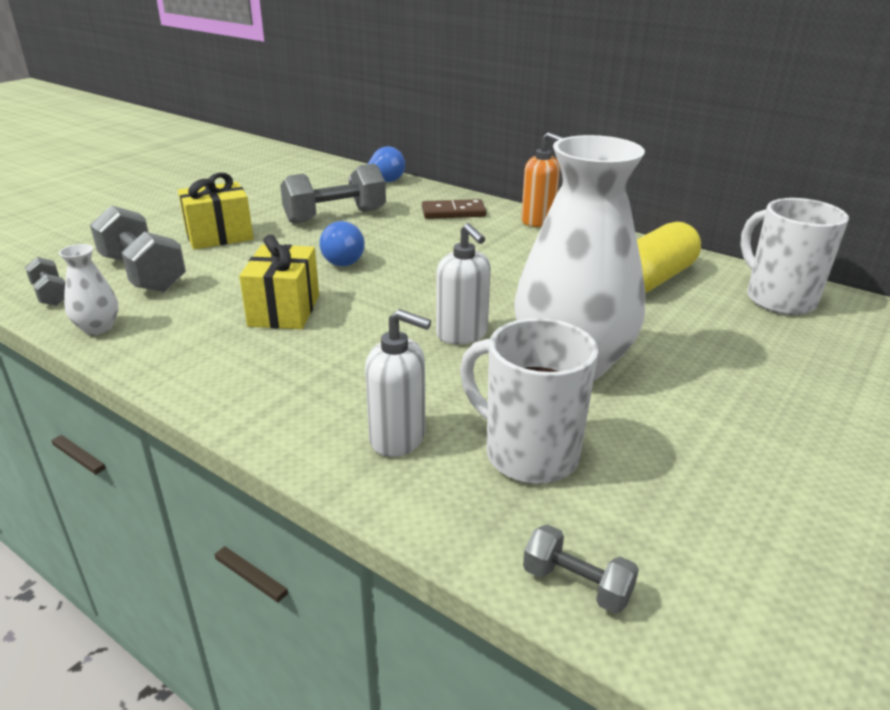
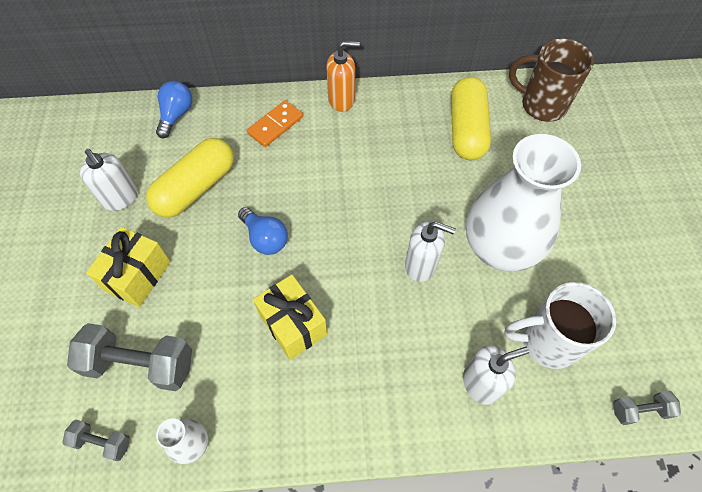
camera: 40 degrees left, 30 degrees up
(274, 201) = (121, 198): none -> white soap dispenser
(335, 216) = (196, 187): grey dumbbell -> yellow capsule
(453, 212) = (275, 125): brown domino -> orange domino
(778, 299) = (541, 105): white mug -> brown mug

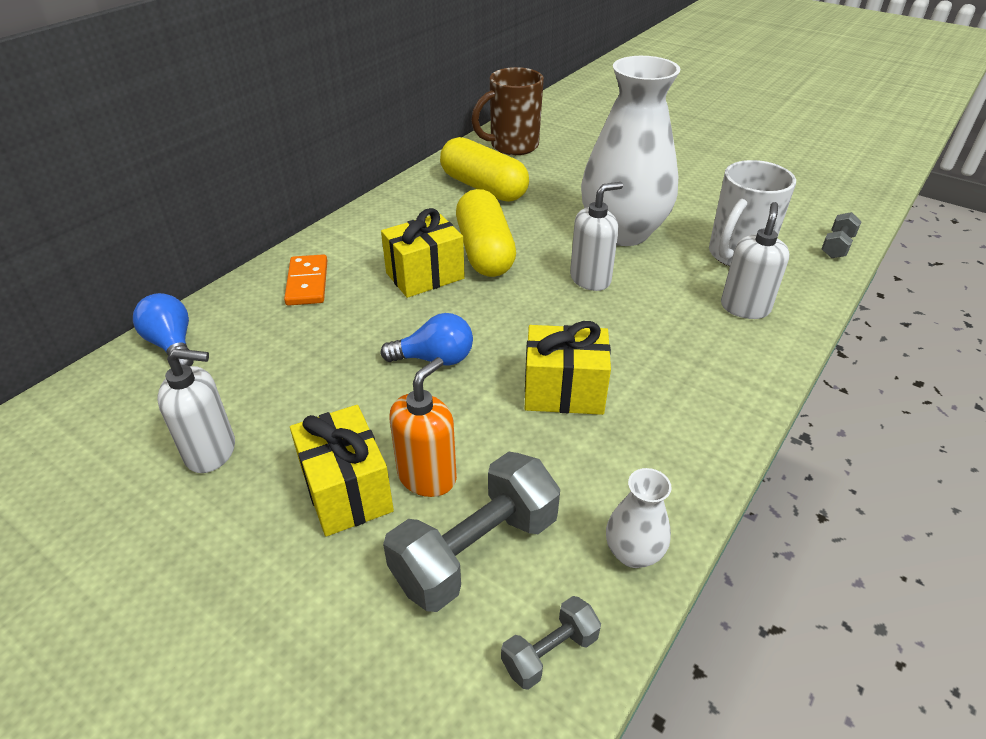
camera: 50 degrees left, 20 degrees down
(196, 187) = (295, 378): yellow capsule -> yellow capsule (484, 251)
(336, 174) = (425, 276): none -> yellow gift
(341, 100) = (346, 230): orange soap dispenser -> orange soap dispenser (427, 476)

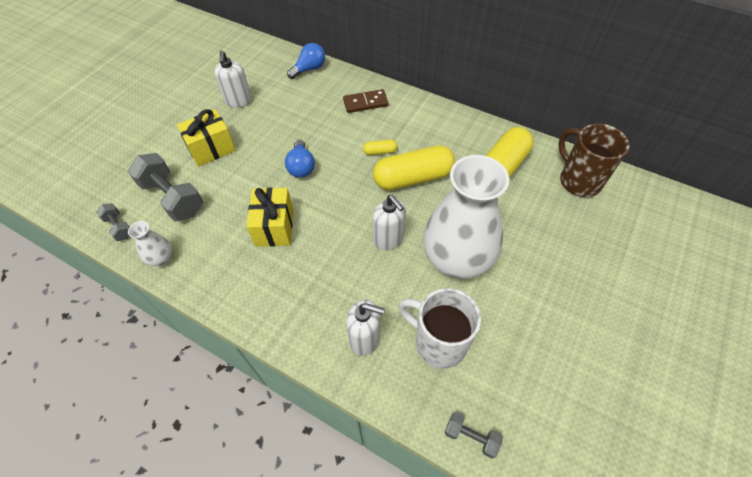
camera: 85 degrees right, 15 degrees up
(307, 283) = (365, 103): orange domino -> brown domino
(425, 276) = (380, 151): yellow gift -> yellow capsule
(427, 476) = (217, 175): orange soap dispenser -> none

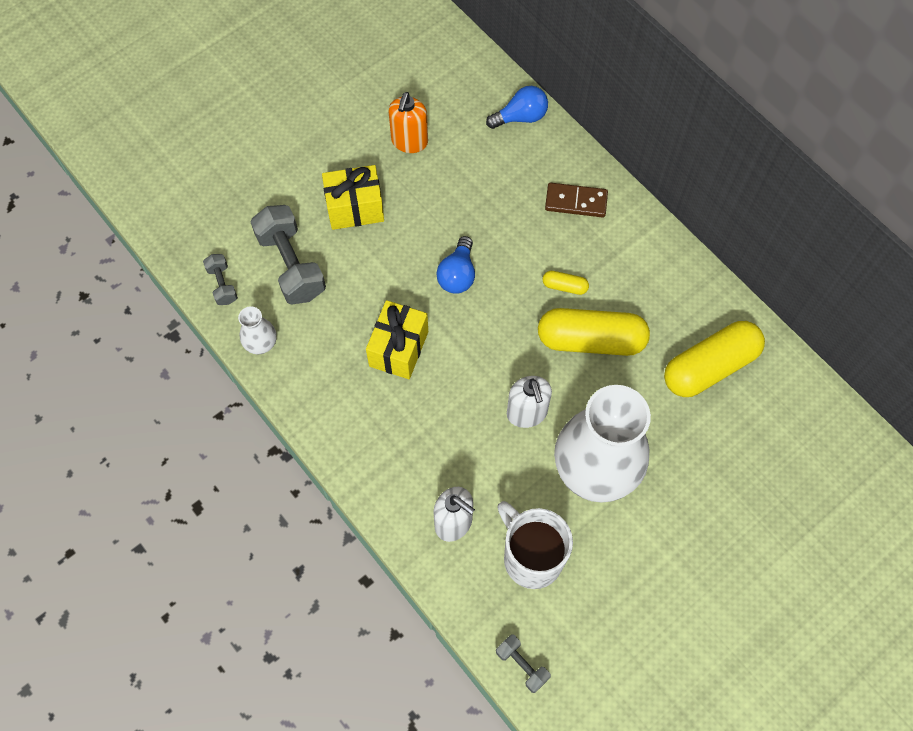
camera: 20 degrees right, 10 degrees up
(238, 101) = (409, 142): white soap dispenser -> orange soap dispenser
(578, 181) = (802, 420): brown mug -> none

